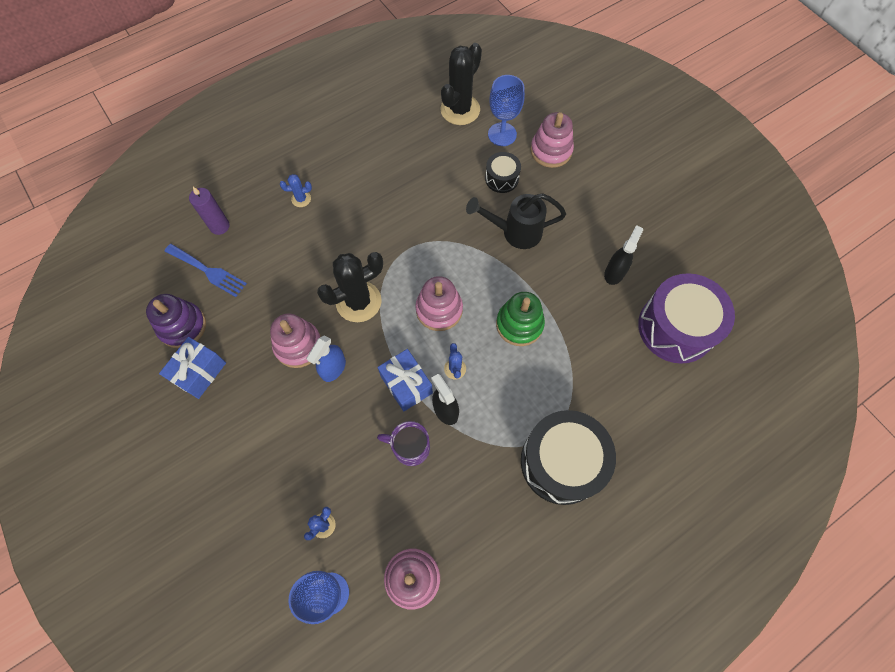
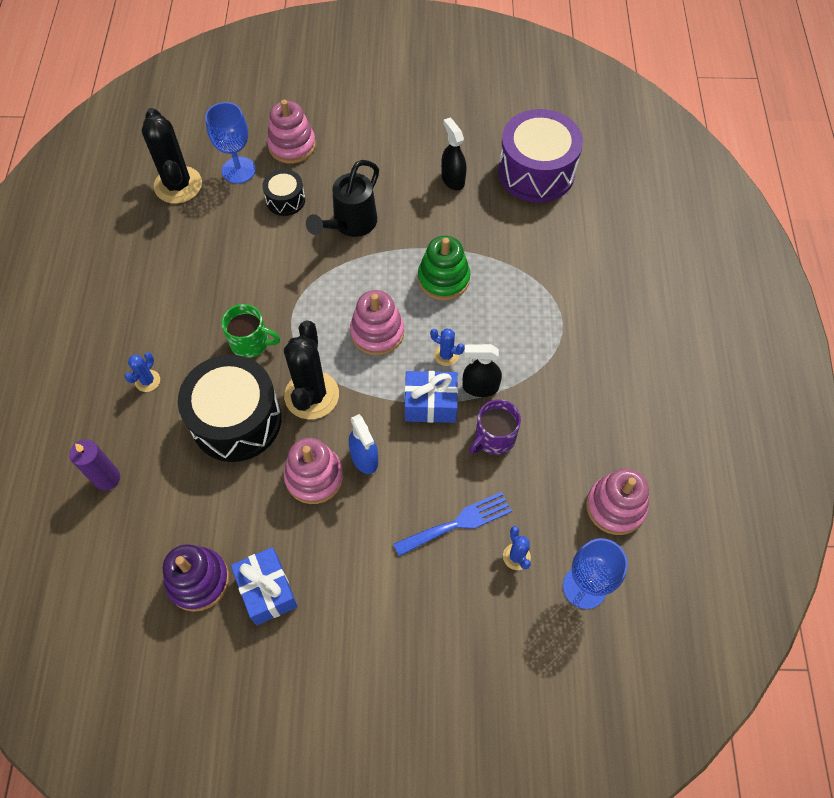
camera: 55 degrees left, 5 degrees down
(208, 271) = (153, 519): blue fork -> blue fork (458, 523)
(372, 237) = (251, 342): none -> green mug
(561, 462) = (592, 327): black drum -> black drum (236, 420)

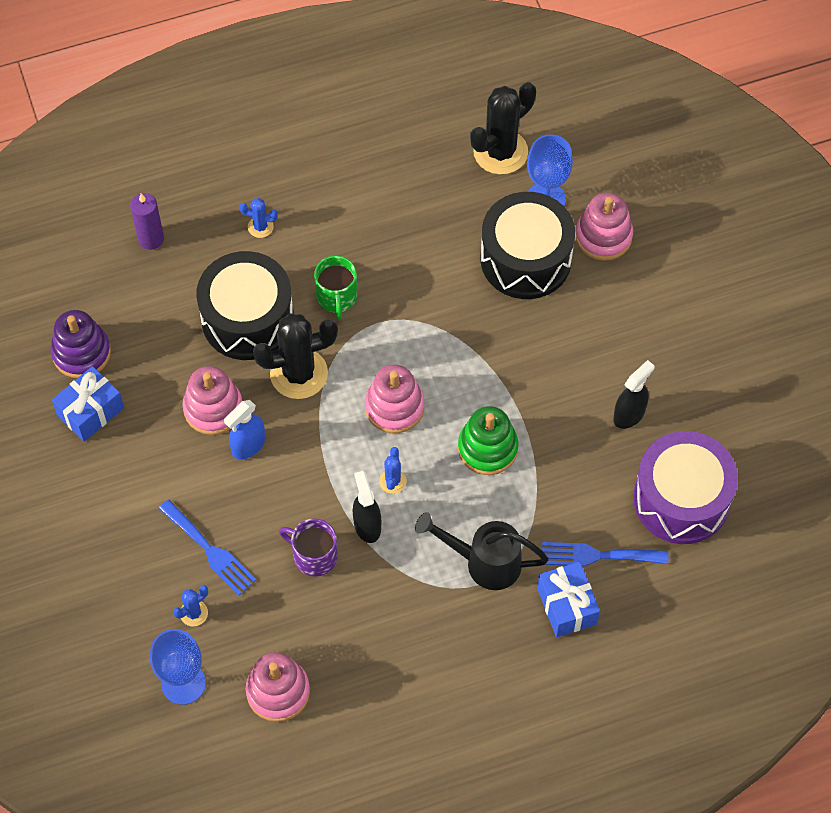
camera: 70 degrees right, 0 degrees up
(285, 200) = (525, 259): black drum -> black drum, size x2.01
(350, 225) = (519, 333): black watering can -> black watering can (483, 562)
(430, 404) = (329, 485): blue gift -> blue gift (567, 606)
(564, 237) = (597, 555): none -> blue fork

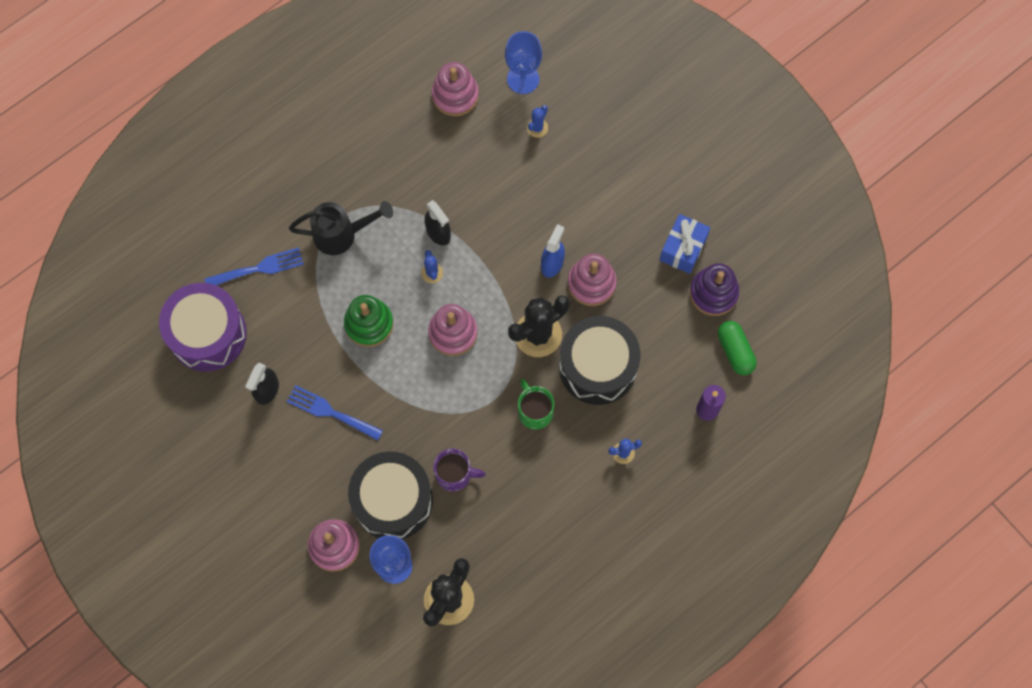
camera: 160 degrees right, 10 degrees up
(90, 286) = (735, 351): none -> green capsule
(210, 550) = (545, 175): blue fork -> blue fork (330, 412)
(314, 556) = (468, 197): purple mug -> purple mug (454, 474)
(567, 606) = (271, 223): blue gift -> none

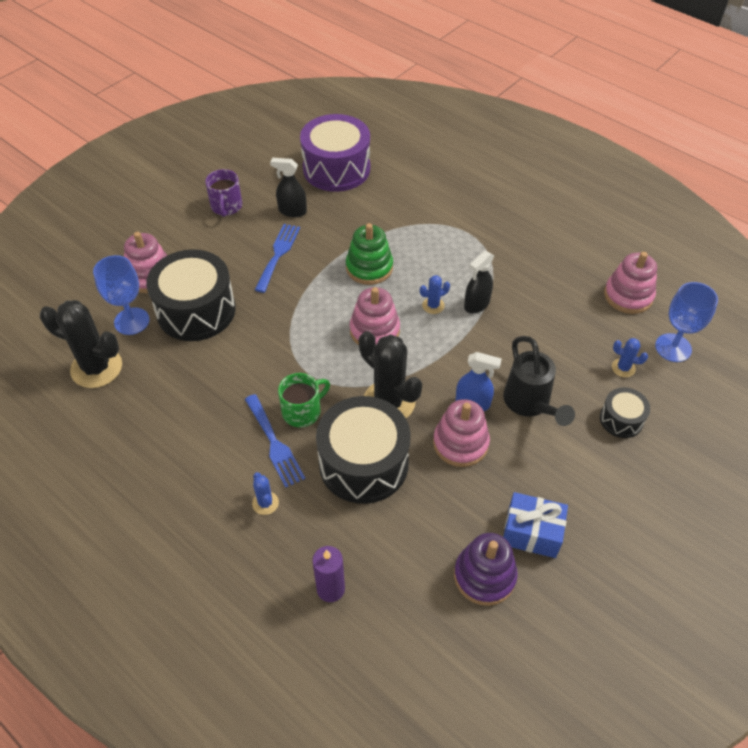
camera: 80 degrees right, 20 degrees down
(259, 268) = (404, 189): blue fork -> blue fork (274, 444)
(342, 234) = (452, 236): black watering can -> black watering can (530, 404)
(454, 474) = (226, 354): purple mug -> purple mug (226, 207)
(590, 147) = (621, 419): none -> black drum
(735, 351) = (414, 612): green capsule -> none

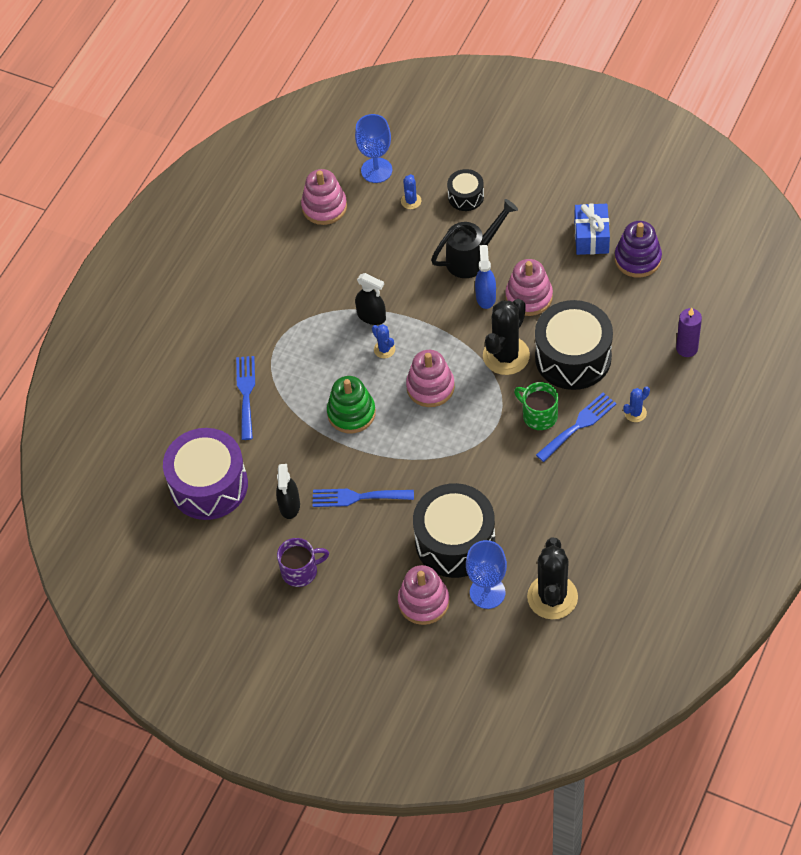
camera: 100 degrees left, 5 degrees up
(419, 204) = (246, 393): none -> blue fork

